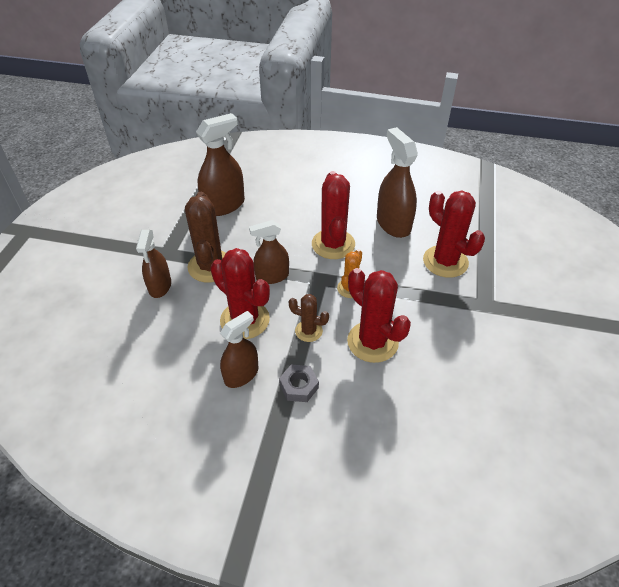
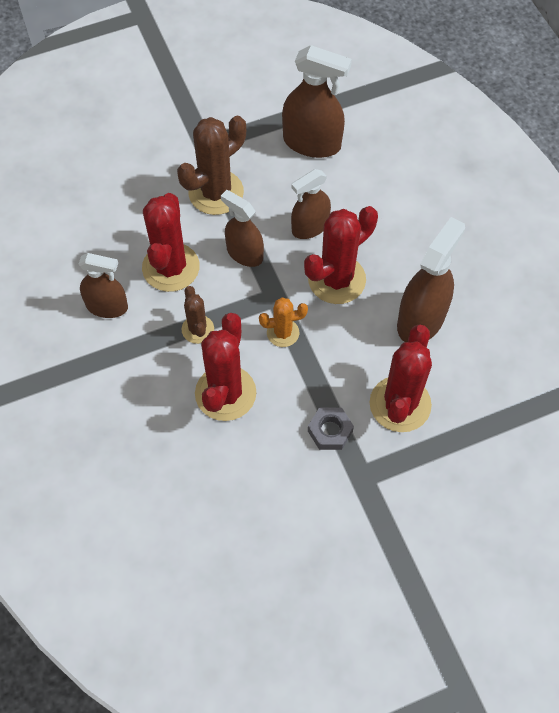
camera: 55 degrees right, 15 degrees up
(160, 286) = (158, 171): brown spray bottle -> brown spray bottle (310, 227)
(299, 386) = (127, 360): grey nut -> grey nut (330, 431)

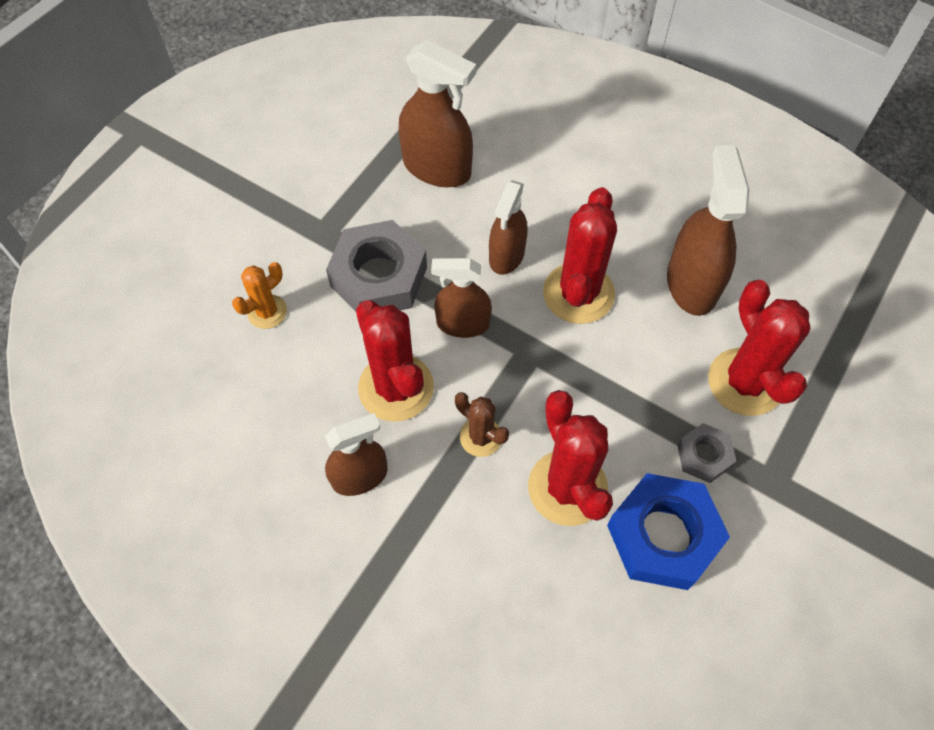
camera: 35 degrees left, 0 degrees up
(216, 192) = (378, 277): brown cactus -> grey nut
(260, 460) = (663, 536): none -> blue nut
(283, 333) = (571, 383): orange cactus -> orange cactus (267, 312)
(312, 143) = (437, 168): brown spray bottle -> brown spray bottle turned 45 degrees clockwise

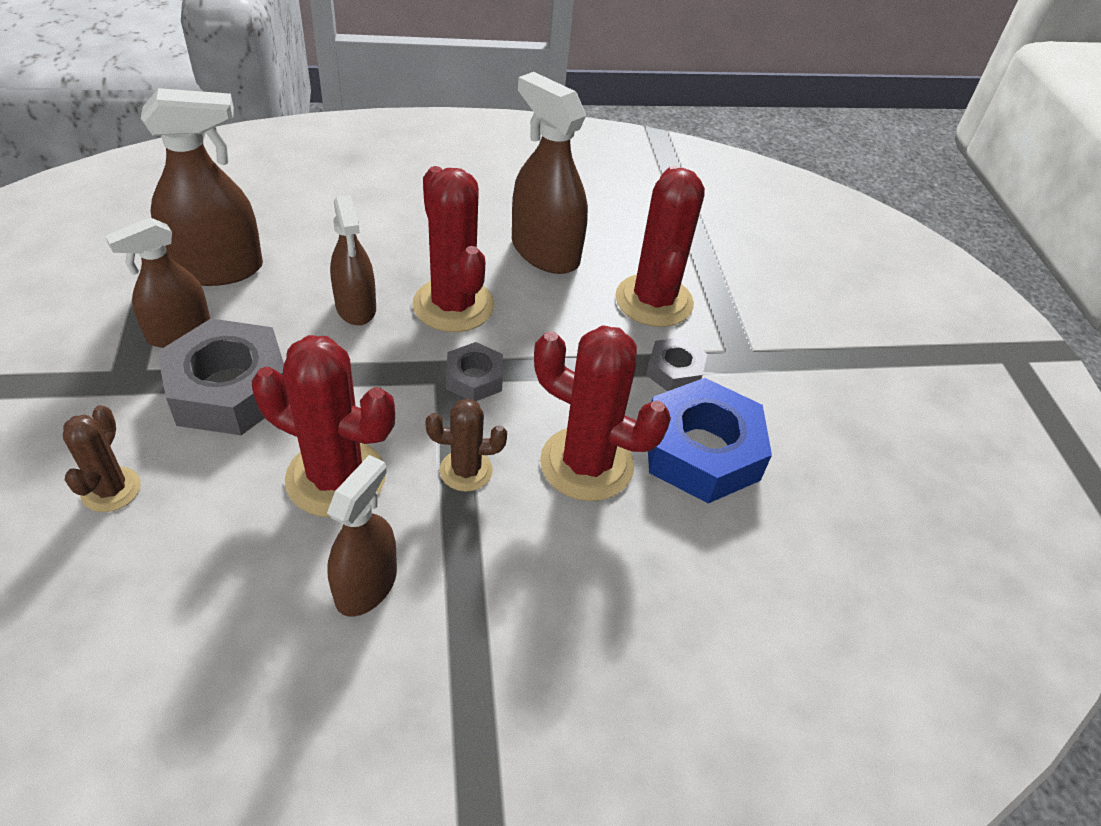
camera: 45 degrees left, 15 degrees down
(267, 312) = (111, 489): orange cactus -> brown cactus
(463, 323) = (360, 384): brown spray bottle -> brown spray bottle (179, 332)
(544, 367) = (474, 378): none -> grey nut
(745, 382) = (654, 301): red cactus -> red cactus turned 60 degrees clockwise

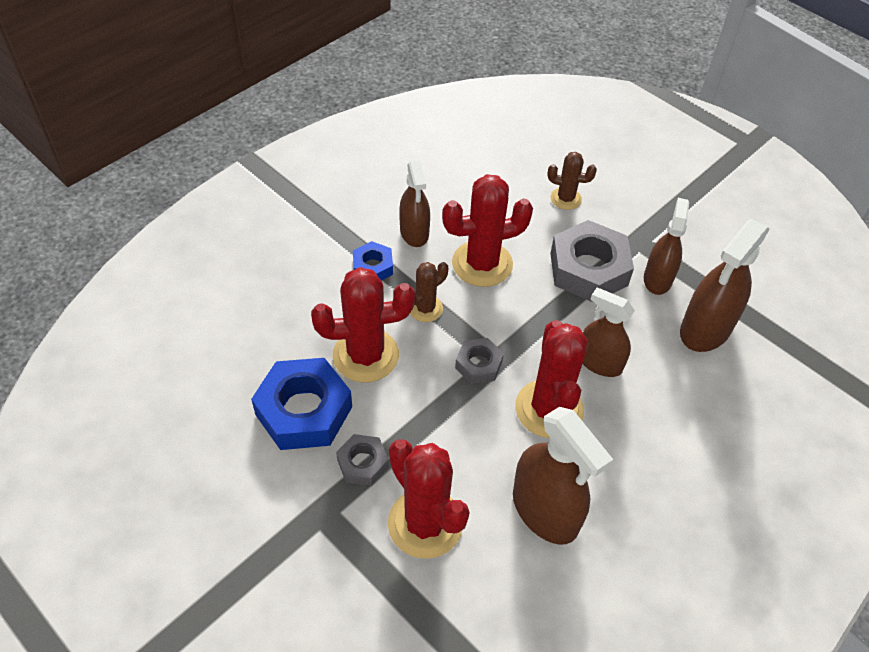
camera: 145 degrees right, 5 degrees up
(111, 489) = (565, 199): brown cactus -> brown cactus turned 45 degrees counterclockwise
(453, 305) = (549, 409): red cactus -> red cactus turned 60 degrees clockwise
(475, 571) = (373, 267): none -> blue nut
(545, 252) = (545, 511): brown spray bottle -> brown spray bottle turned 45 degrees clockwise

